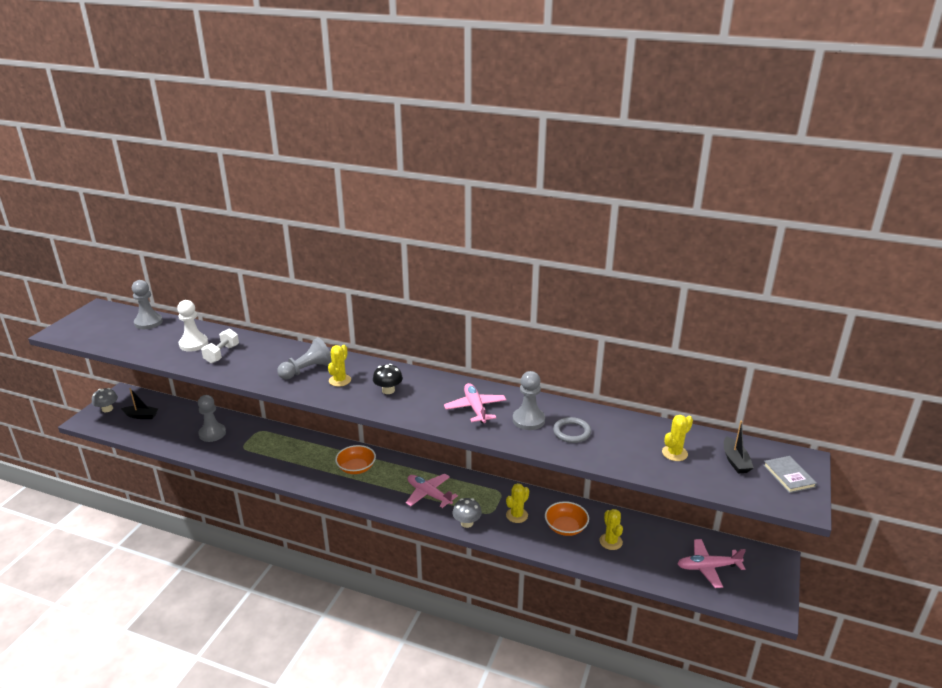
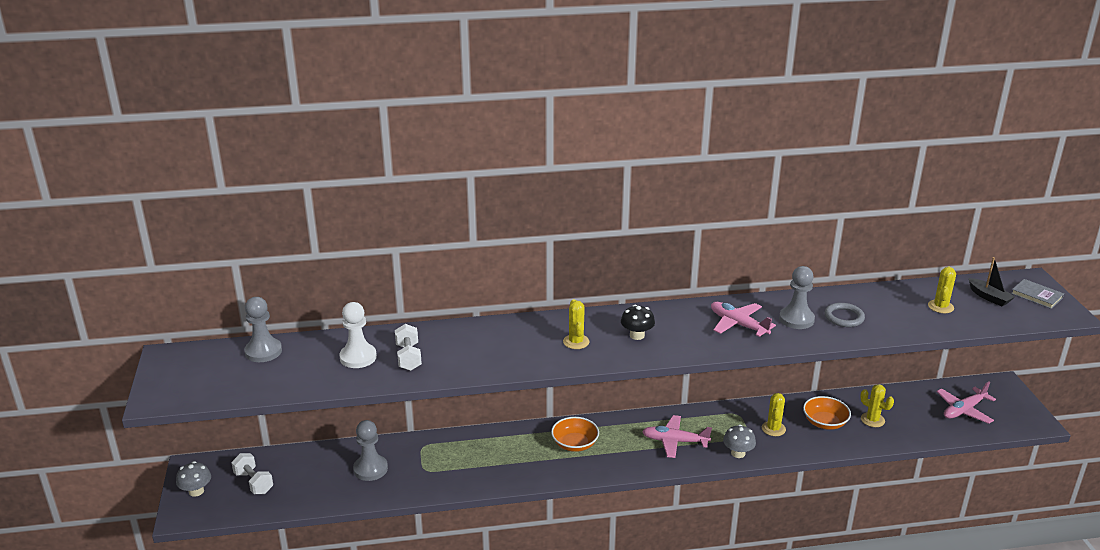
camera: 30 degrees left, 0 degrees up
(141, 416) = (253, 482): black boat -> white dumbbell
(307, 370) = (528, 343): grey pawn -> none

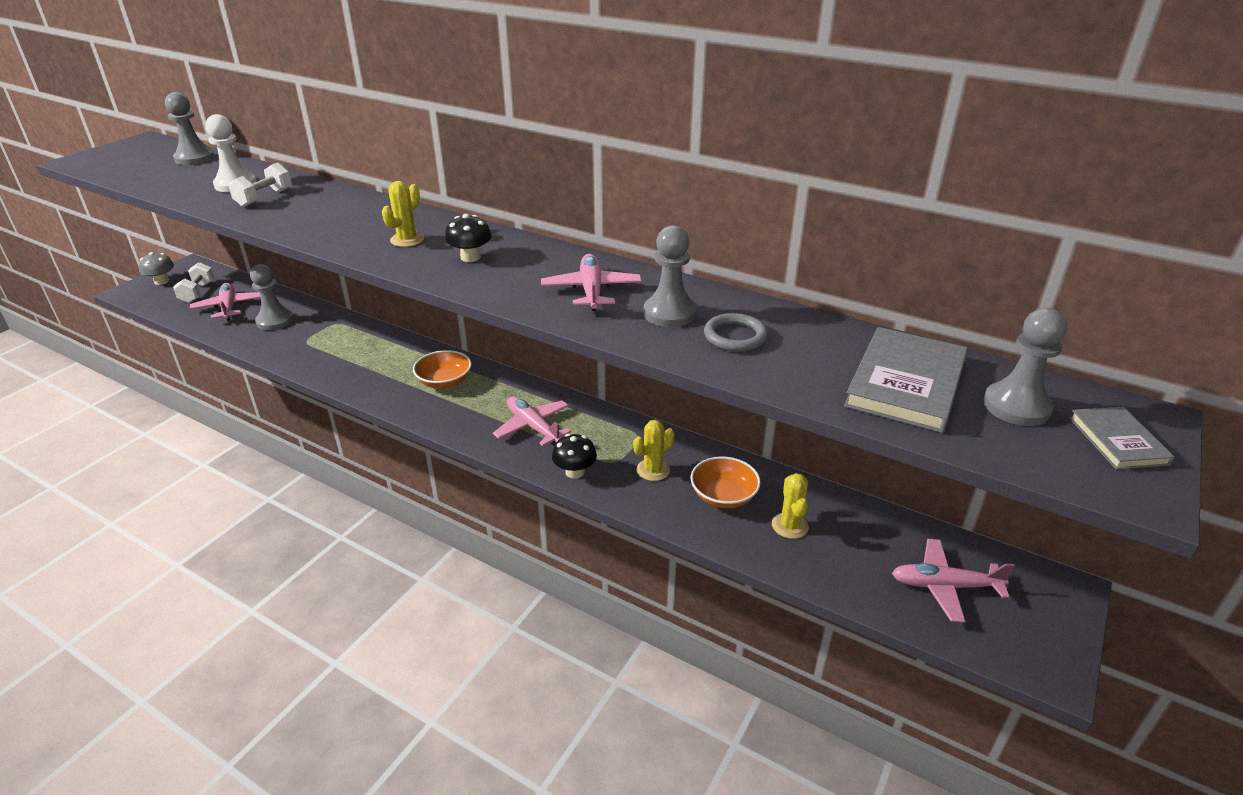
camera: 40 degrees right, 5 degrees up
(308, 479) = (229, 307): none -> pink plane
(738, 453) = (575, 472): grey mushroom -> black mushroom
(940, 307) = (906, 383): yellow cactus -> grey book
(989, 297) = (1016, 406): black boat -> grey pawn

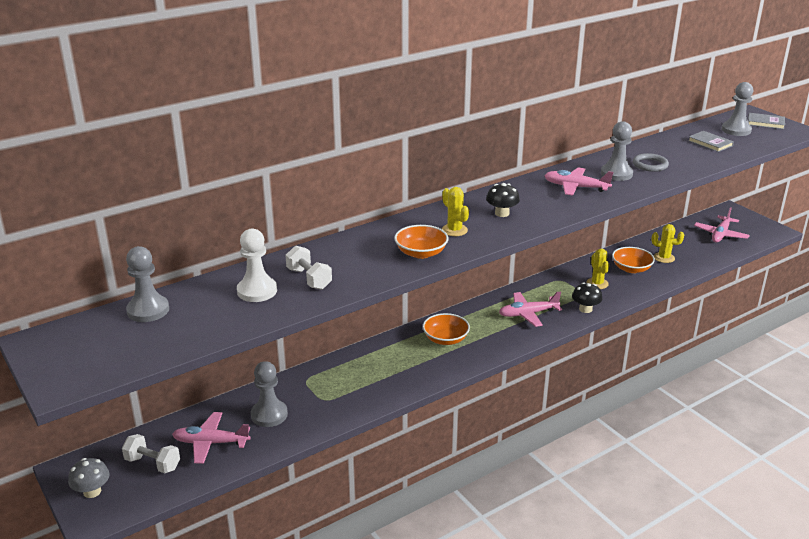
camera: 65 degrees left, 5 degrees down
(340, 234) = (421, 253): none -> orange bowl
(906, 383) = (710, 143): grey book -> grey book, size x0.55

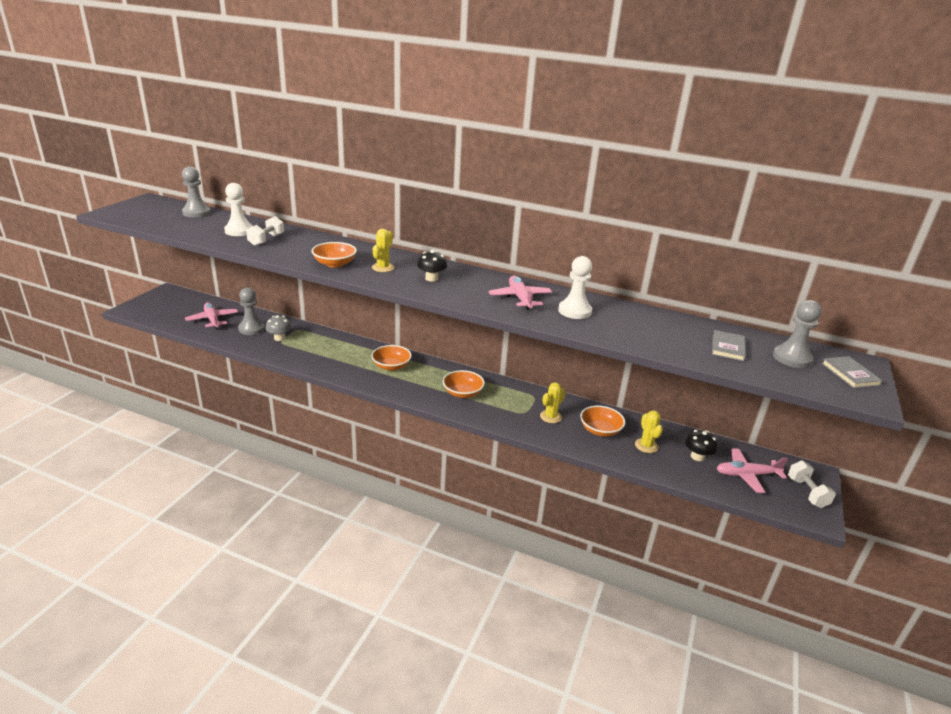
camera: 55 degrees right, 0 degrees up
(92, 491) = (151, 302): grey mushroom -> grey mushroom (279, 338)
(152, 463) = (184, 310): white dumbbell -> white dumbbell (807, 492)
(528, 314) = (463, 393): pink plane -> orange bowl
(585, 309) = (500, 419): black mushroom -> black mushroom (697, 456)
(616, 174) = (574, 311): grey pawn -> white pawn
(650, 165) = (619, 323): grey ring -> none

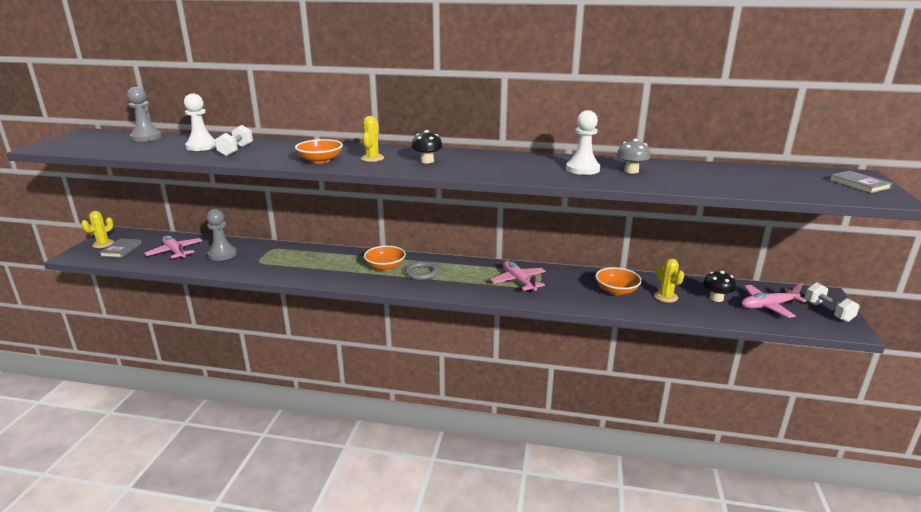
camera: 10 degrees left, 5 degrees down
(279, 338) = (256, 258): grey mushroom -> grey mushroom (631, 171)
(422, 378) = (421, 273): none -> grey ring
(463, 393) = (468, 279): orange bowl -> none
(520, 298) = (524, 166): pink plane -> pink plane (518, 281)
(551, 417) = (564, 286): yellow cactus -> yellow cactus (103, 244)
(727, 347) = (740, 178): grey book -> grey book (121, 249)
(791, 358) = (801, 179): grey pawn -> none

